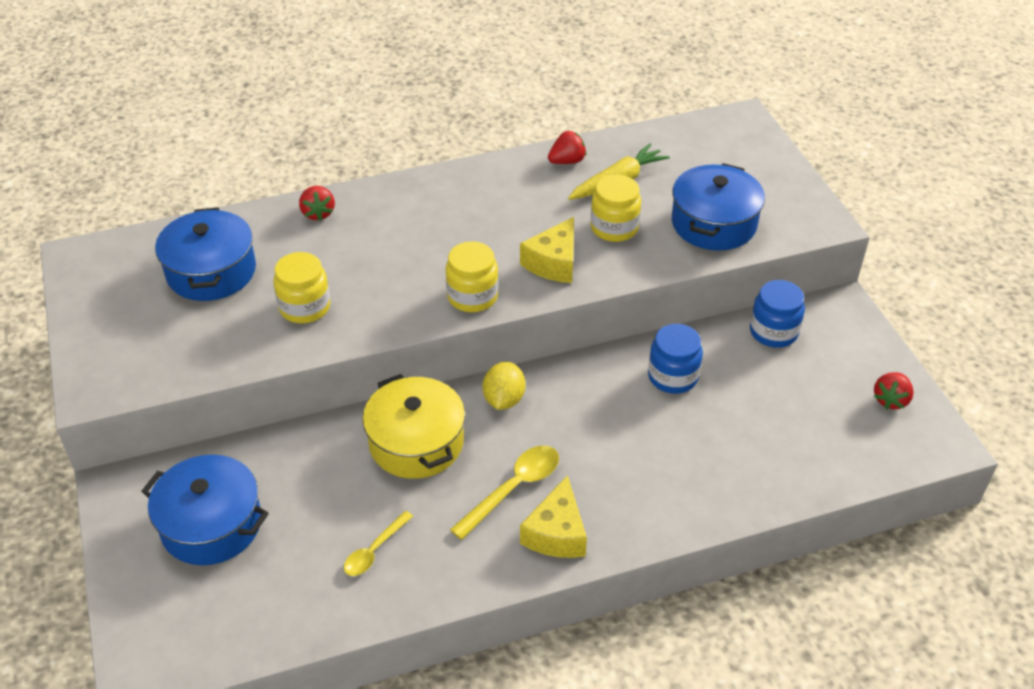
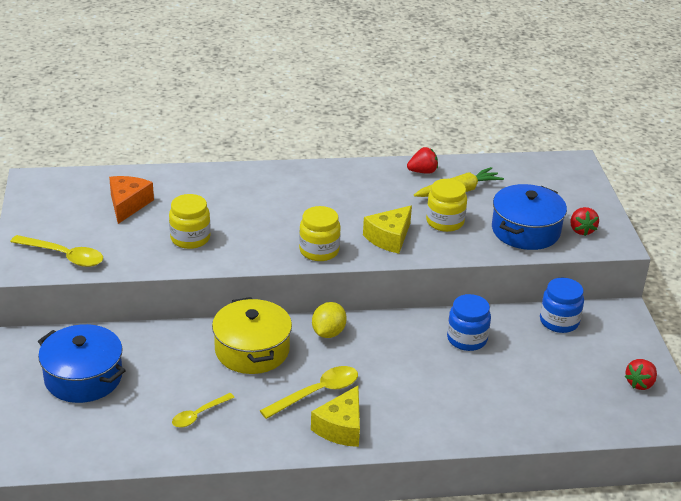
camera: 10 degrees right, 10 degrees down
(147, 363) = (64, 256): none -> yellow spoon
(211, 271) = (128, 205): blue pot -> orange cheese
(318, 213) = (219, 178): red strawberry -> red strawberry (581, 230)

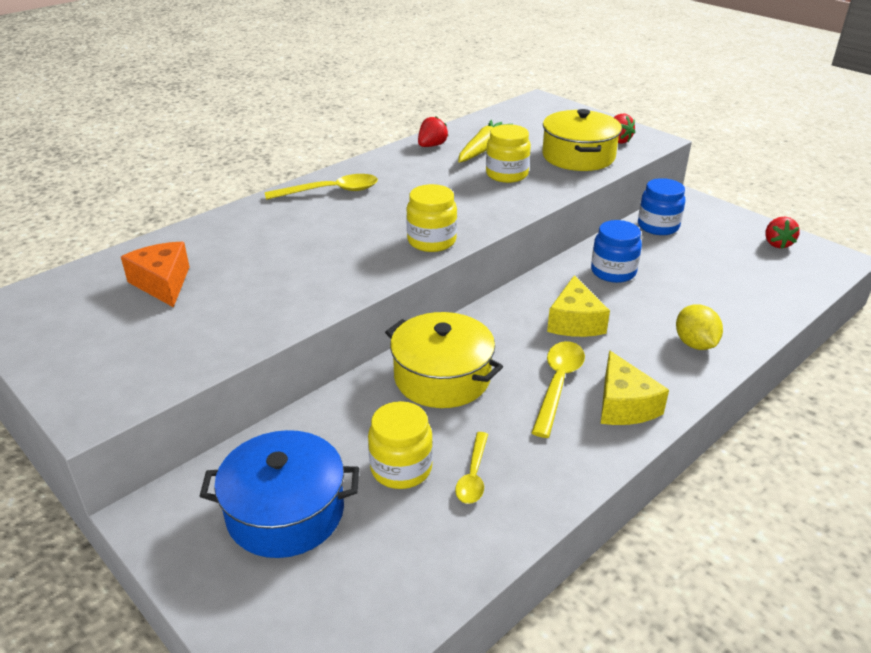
camera: 35 degrees left, 0 degrees up
(64, 256) = (142, 371): yellow spoon -> yellow spoon (331, 191)
(190, 238) = (281, 285): yellow jar -> yellow jar (401, 468)
(328, 333) = (493, 324): yellow lemon -> yellow lemon (695, 344)
(389, 238) = (479, 205): yellow cheese -> yellow cheese (575, 322)
(525, 230) = (578, 156): blue pot -> yellow pot

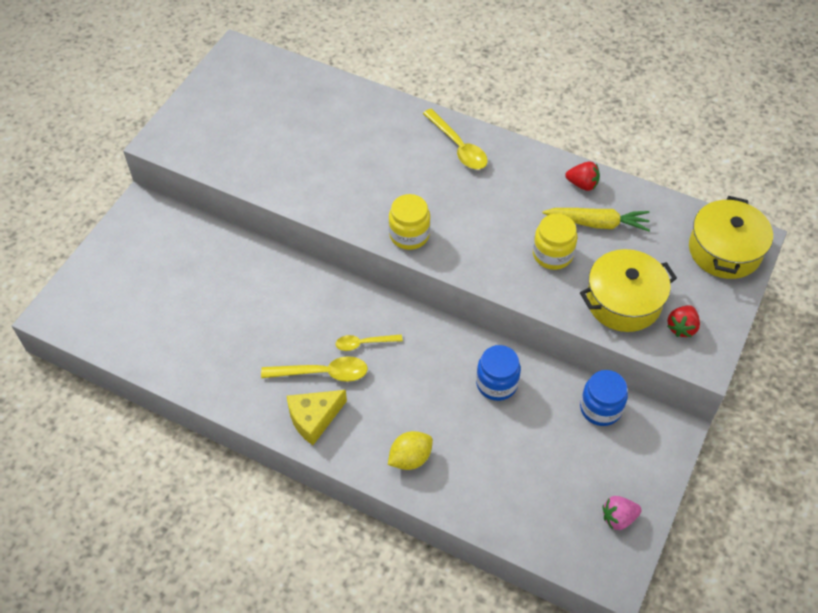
camera: 70 degrees right, 20 degrees up
(163, 283) = (290, 110): orange cheese -> none
(285, 512) = (159, 263): blue pot -> none
(401, 468) = (210, 306): yellow jar -> none
(442, 377) = (305, 302): yellow pot -> yellow pot (724, 250)
(473, 476) = (215, 345): yellow spoon -> yellow spoon (363, 343)
(575, 322) = (407, 369): yellow cheese -> none
(777, 243) = (618, 518): red strawberry -> pink strawberry

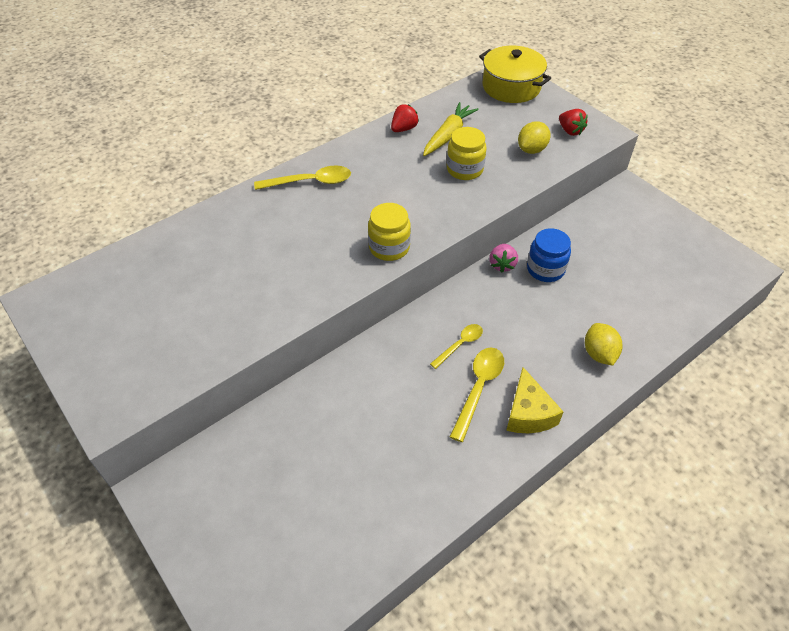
camera: 65 degrees left, 5 degrees down
(363, 343) = (460, 344): yellow spoon -> yellow spoon turned 150 degrees counterclockwise
(600, 408) = (594, 218): blue jar -> none
(618, 518) = (695, 245): pink strawberry -> pink strawberry (502, 265)
(623, 301) = (531, 149): yellow pot -> yellow lemon

